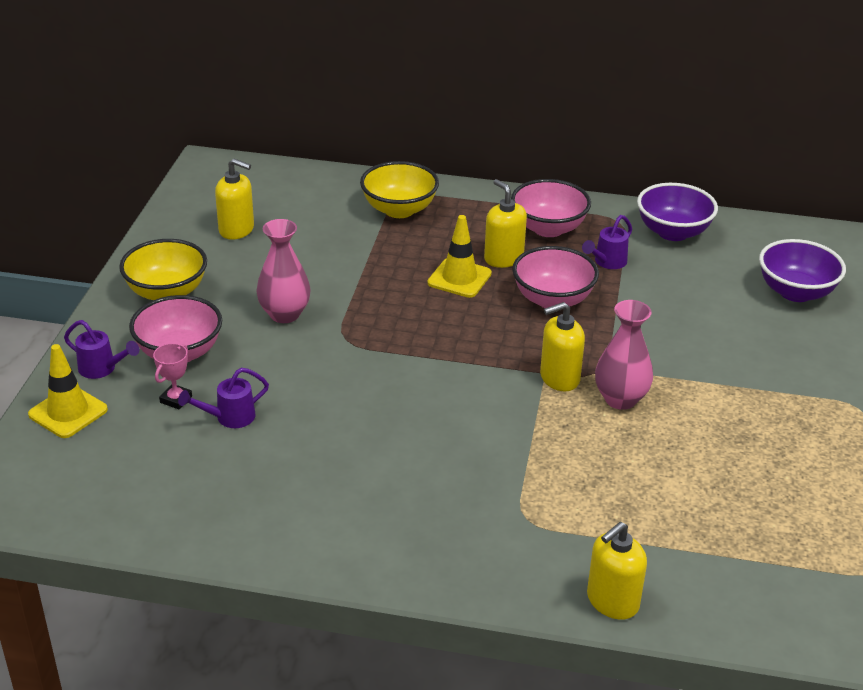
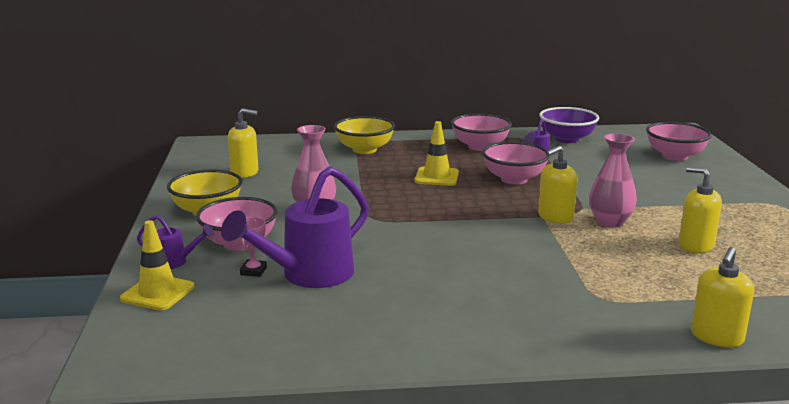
camera: 15 degrees left, 15 degrees down
(229, 418) = (308, 275): purple watering can -> purple watering can, size x2.07
(503, 258) = (460, 164): yellow soap dispenser -> yellow soap dispenser (695, 245)
(795, 292) = (675, 156): purple bowl -> pink bowl

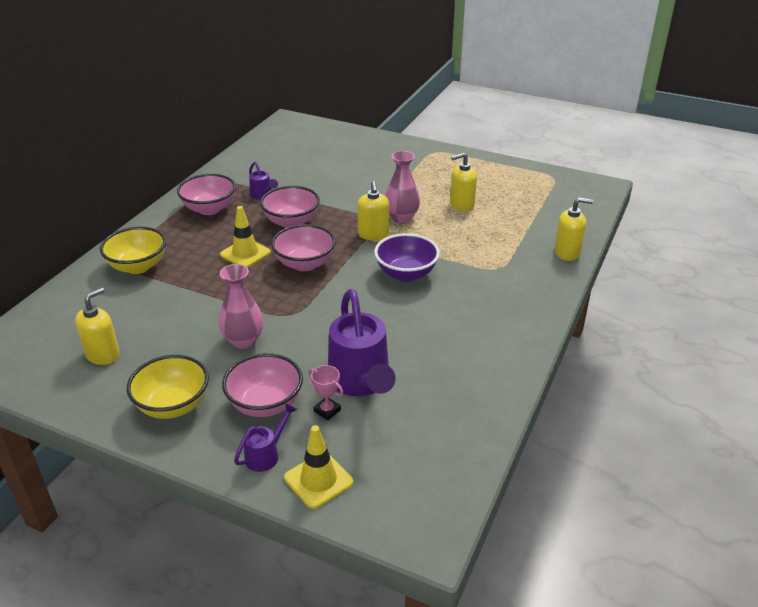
camera: 60 degrees left, 15 degrees up
(567, 139) = (245, 167): purple bowl -> purple bowl (406, 274)
(675, 156) = (328, 145): pink bowl -> pink bowl (305, 264)
(716, 337) = (567, 252): yellow soap dispenser -> yellow soap dispenser turned 60 degrees counterclockwise

